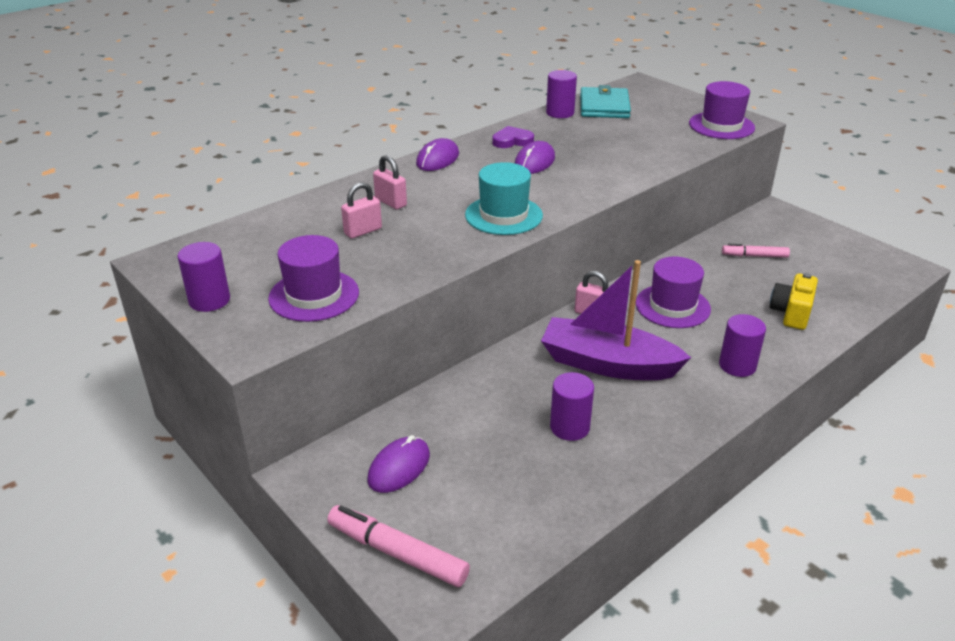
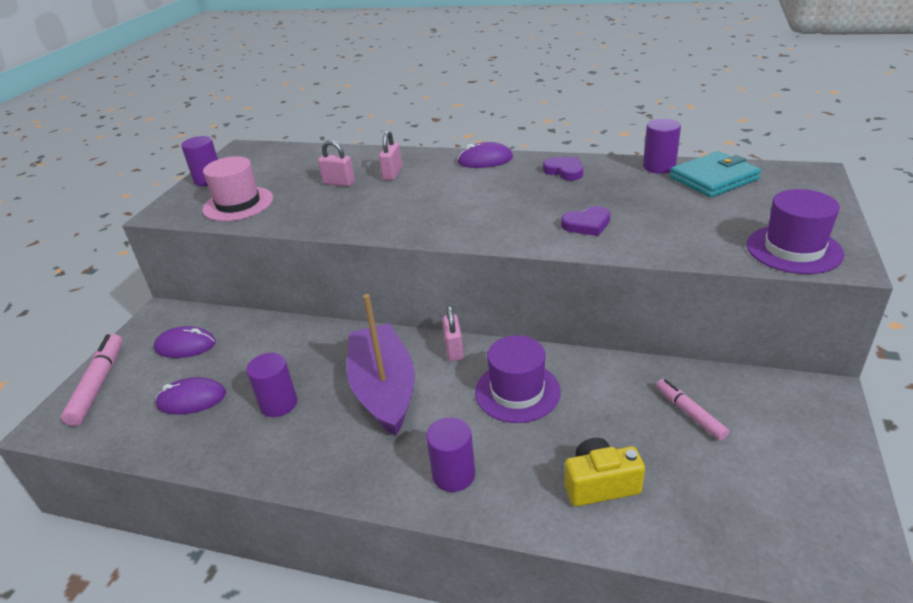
camera: 60 degrees right, 0 degrees up
(314, 295) = (238, 204): purple hat -> pink hat
(503, 215) = (423, 218): turquoise hat -> none
(534, 162) = (539, 194): purple mouse -> purple mouse (192, 399)
(607, 164) = (587, 224): none -> purple heart

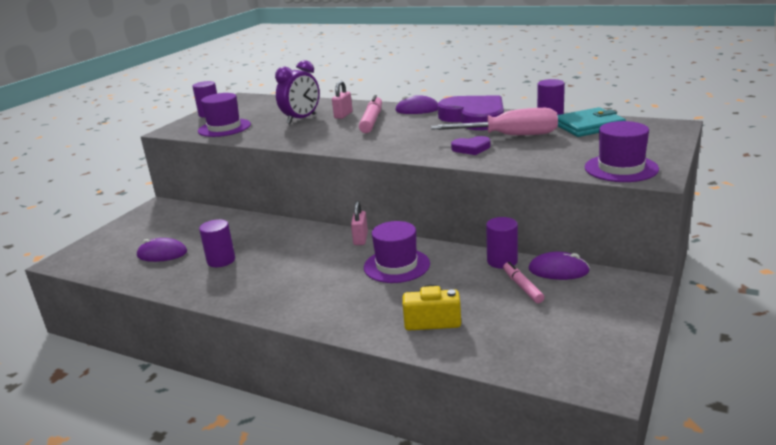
camera: 10 degrees right, 10 degrees down
(99, 384) = (102, 241): pink marker -> pink marker (372, 121)
(185, 346) = (168, 224): purple mouse -> purple mouse (558, 270)
(238, 204) = (224, 128): pink hat -> purple hat
(339, 183) = (301, 119): pink padlock -> purple clock
(384, 389) = (299, 257): purple boat -> none
(453, 475) = (328, 307): purple cylinder -> purple cylinder (502, 261)
(564, 171) = (474, 118): purple heart -> purple heart, size x2.20
(625, 200) = (510, 136): none -> pink screwdriver

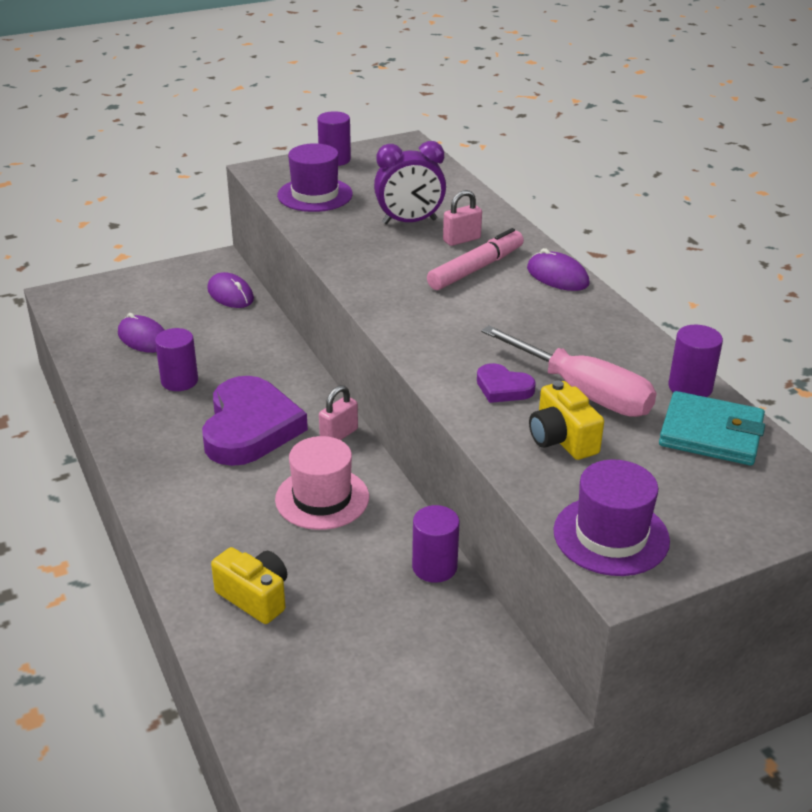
camera: 35 degrees right, 10 degrees up
(396, 265) = (322, 498): purple hat -> pink hat
(474, 118) = (597, 332): purple heart -> purple heart (250, 428)
(522, 287) = (402, 618): pink marker -> none
(534, 152) = (562, 439): none -> yellow camera
(558, 270) = (474, 623): purple mouse -> purple mouse (230, 294)

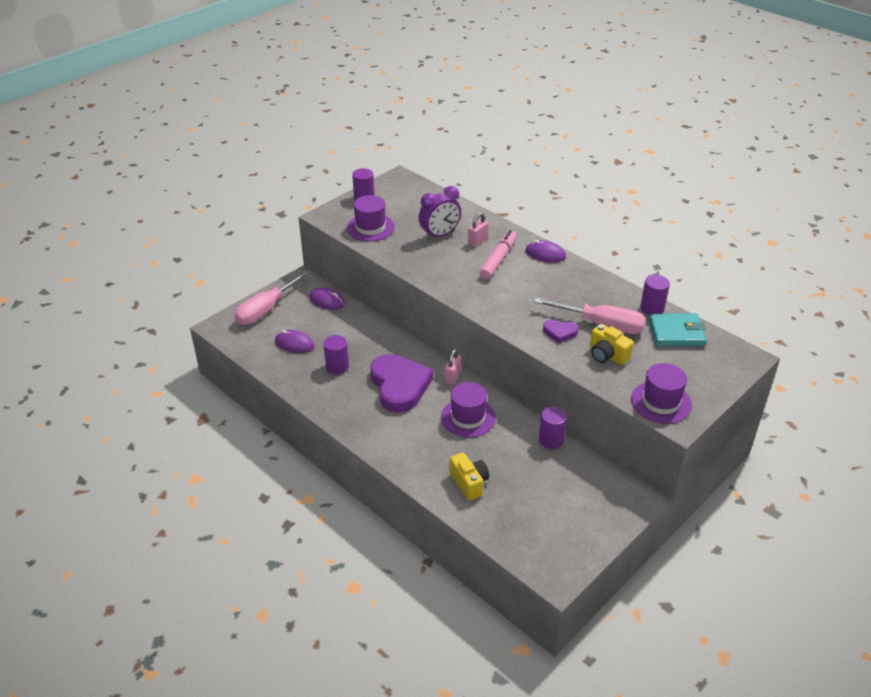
camera: 20 degrees left, 5 degrees up
(139, 288) = (266, 309): none -> pink screwdriver
(255, 597) = (469, 483): yellow camera -> yellow camera turned 45 degrees clockwise
(322, 498) = (468, 417): pink hat -> purple hat

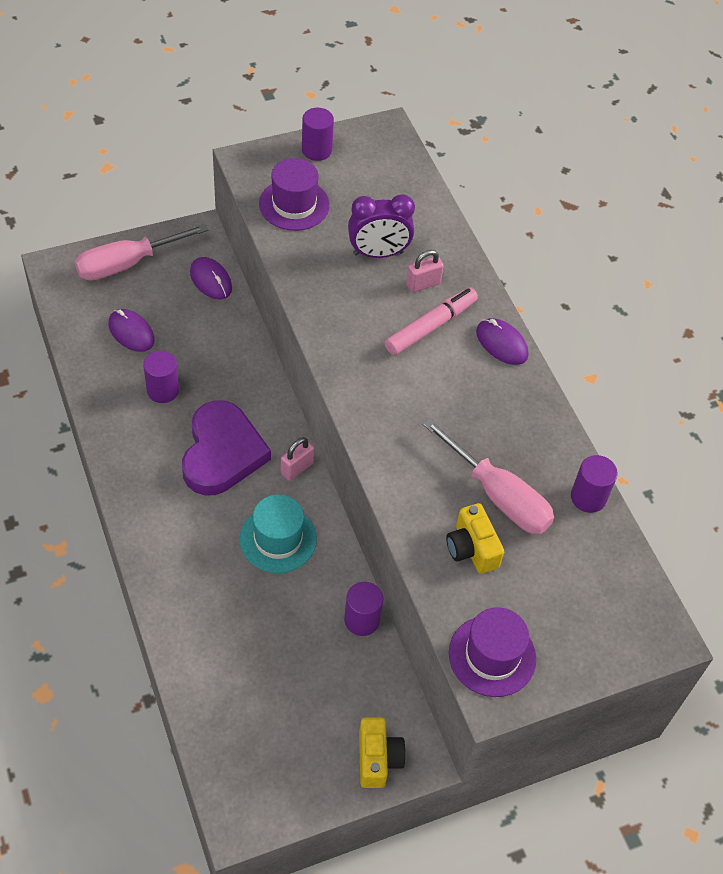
camera: 20 degrees right, 15 degrees up
(468, 417) = (278, 539): purple hat -> turquoise hat
(469, 483) = (219, 637): yellow camera -> yellow camera (378, 759)
(560, 332) = (433, 484): purple heart -> none
(676, 333) = (593, 553): turquoise wallet -> none

